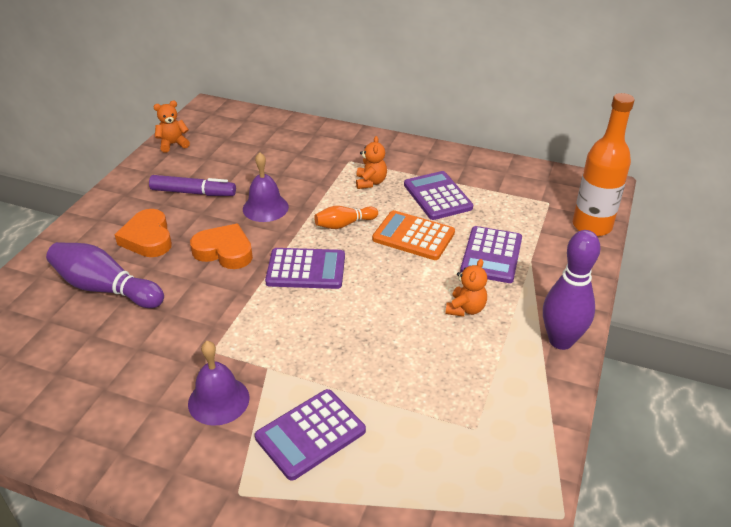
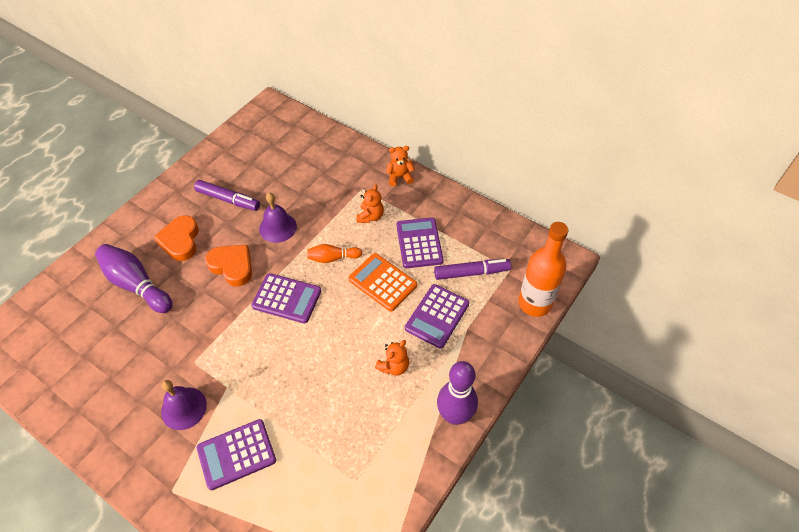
camera: 15 degrees right, 15 degrees up
(173, 144) = (229, 143): orange teddy bear -> orange teddy bear (399, 177)
(509, 212) = (471, 273): none -> purple marker

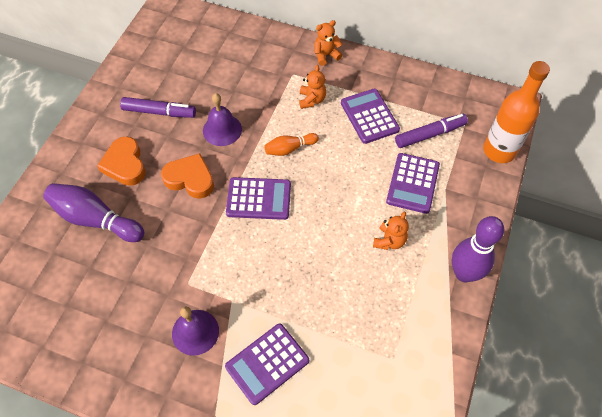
camera: 15 degrees left, 5 degrees up
(382, 282) = (348, 162): orange calculator -> none

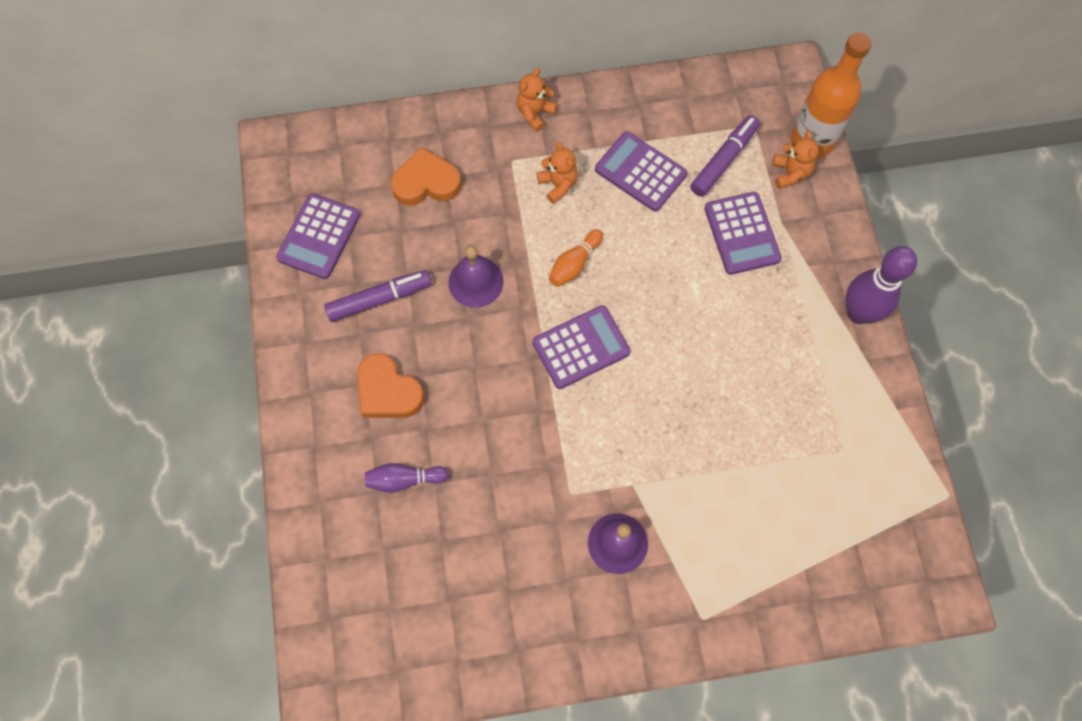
camera: 30 degrees left, 10 degrees up
(95, 219) = (404, 479): purple bowling pin -> purple bowling pin, size x0.57
(190, 179) = (482, 366): orange heart -> orange heart (426, 183)
(267, 363) = (718, 531): purple calculator -> purple calculator (319, 236)
(389, 241) = (758, 318): orange teddy bear -> orange teddy bear (790, 173)

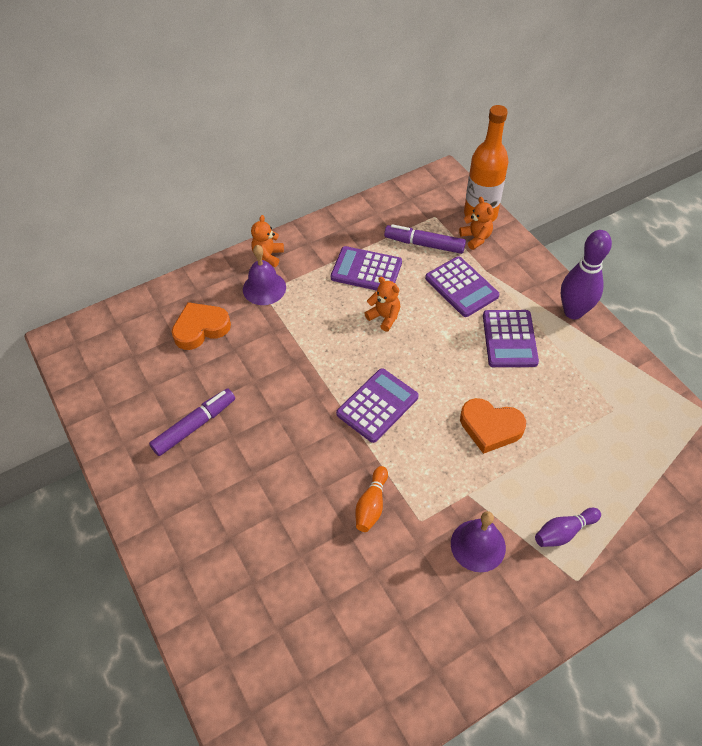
camera: 20 degrees left, 15 degrees down
(319, 236) = (124, 395): purple calculator -> purple calculator (509, 339)
(388, 391) = (230, 495): orange heart -> orange heart (490, 427)
(404, 479) = (273, 562): purple bowling pin -> purple bowling pin (563, 532)
(476, 282) = (271, 386): purple bell -> purple bell (264, 288)
(558, 185) = (307, 298): orange teddy bear -> orange teddy bear (384, 317)
(574, 264) = (345, 348): orange bowling pin -> orange bowling pin (371, 505)
(724, 160) = (424, 244): purple marker -> purple marker turned 90 degrees counterclockwise

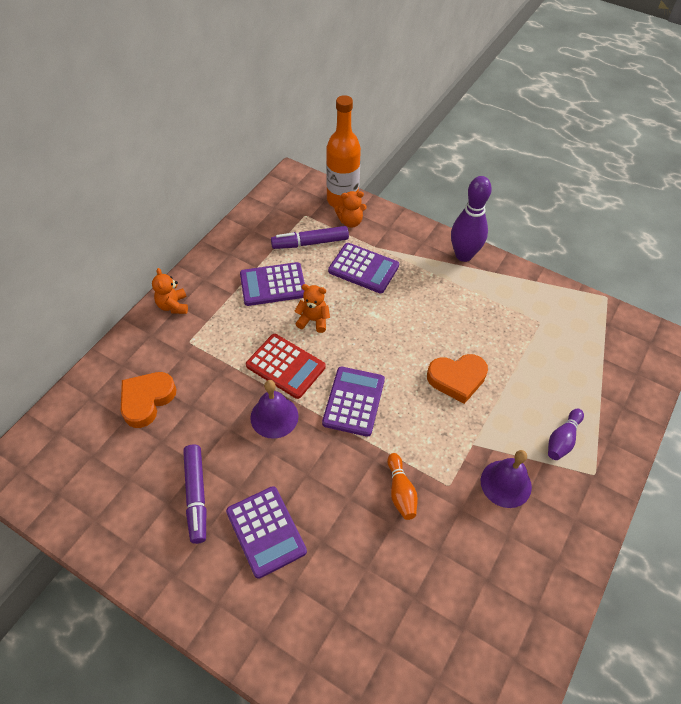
camera: 30 degrees left, 0 degrees up
(195, 426) = (196, 496): purple marker -> purple marker turned 150 degrees clockwise
(264, 288) = (187, 337): purple bell -> purple bell (274, 416)
(334, 348) = (285, 366): none -> red calculator
(476, 238) = (350, 222): orange teddy bear -> orange teddy bear turned 135 degrees clockwise
(509, 339) = (428, 297): purple calculator -> purple calculator (266, 531)

